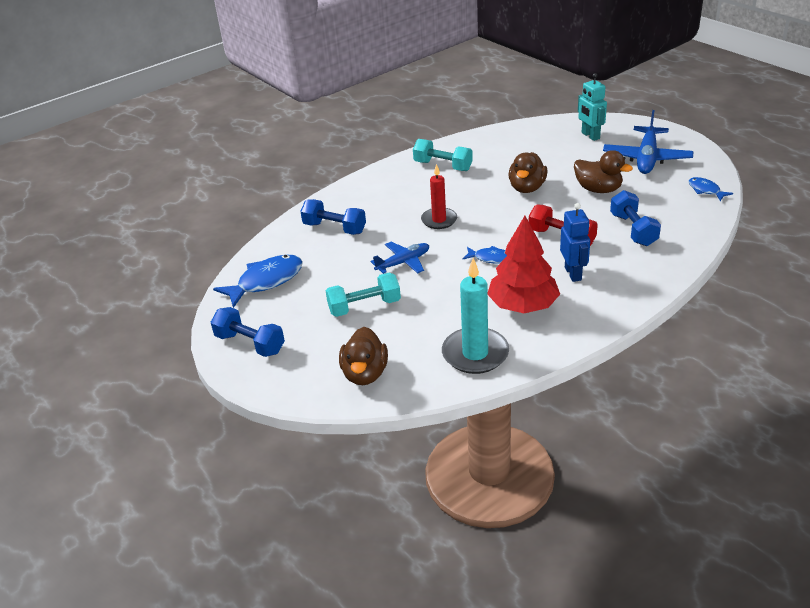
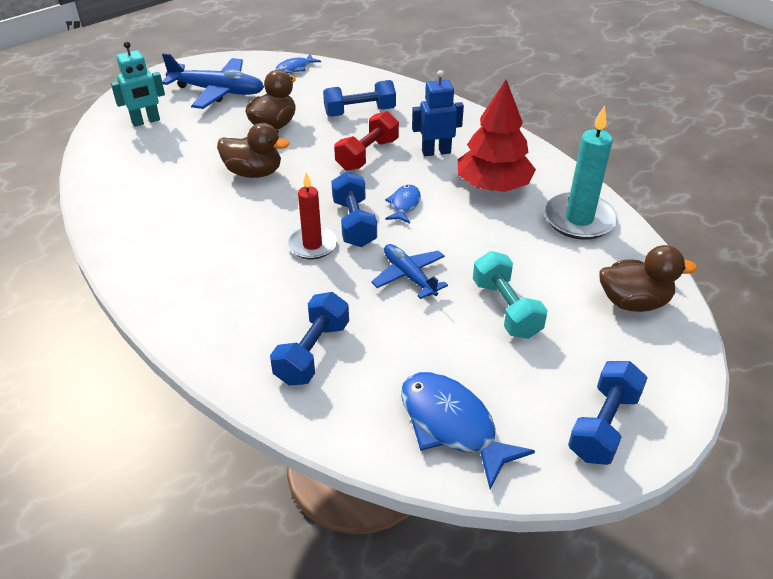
camera: 95 degrees left, 5 degrees up
(443, 166) = (167, 241): turquoise dumbbell -> none
(465, 236) = (354, 223): none -> blue dumbbell

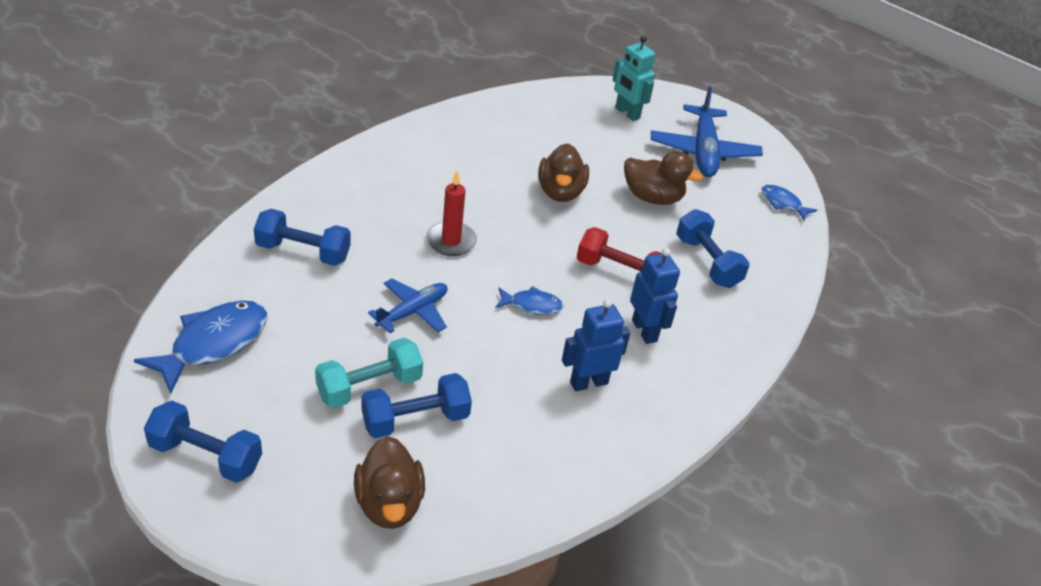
camera: 75 degrees right, 0 degrees up
(354, 223) = (491, 268): blue dumbbell -> blue dumbbell (415, 420)
(493, 186) = (588, 382): red tree -> blue robot
(579, 219) = (539, 464): turquoise candle -> none

